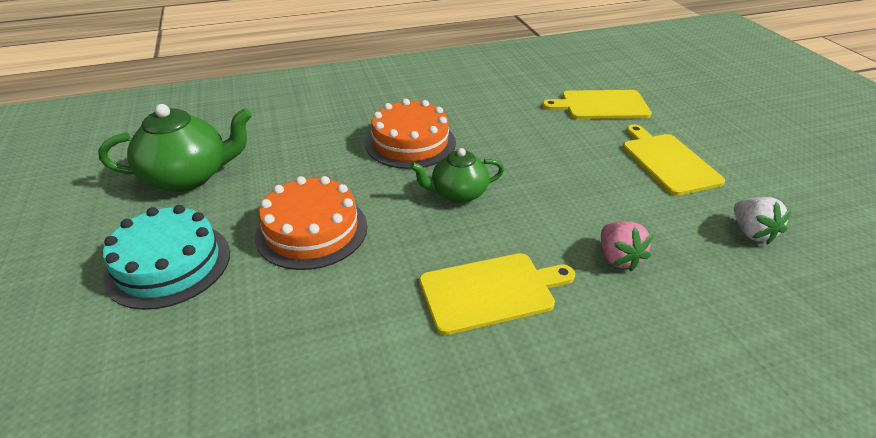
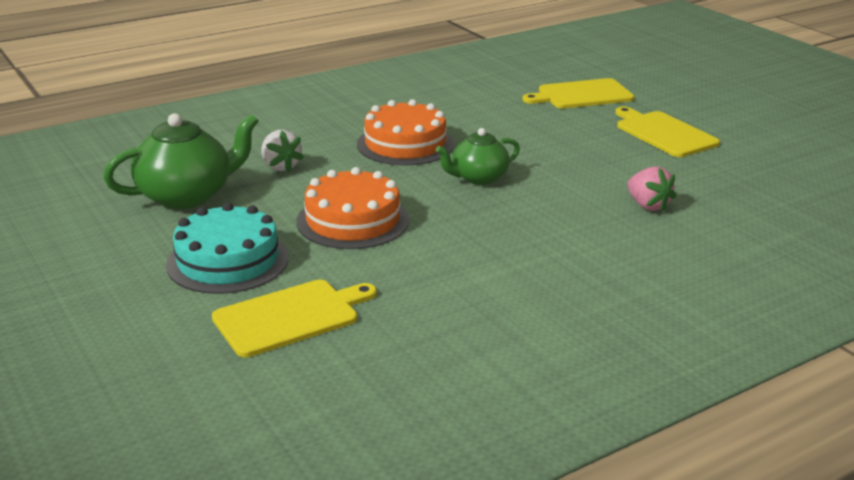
camera: 15 degrees left, 10 degrees down
(491, 291) = (548, 240): yellow cutting board -> yellow cutting board (290, 317)
(751, 232) = (753, 175): white strawberry -> white strawberry (281, 166)

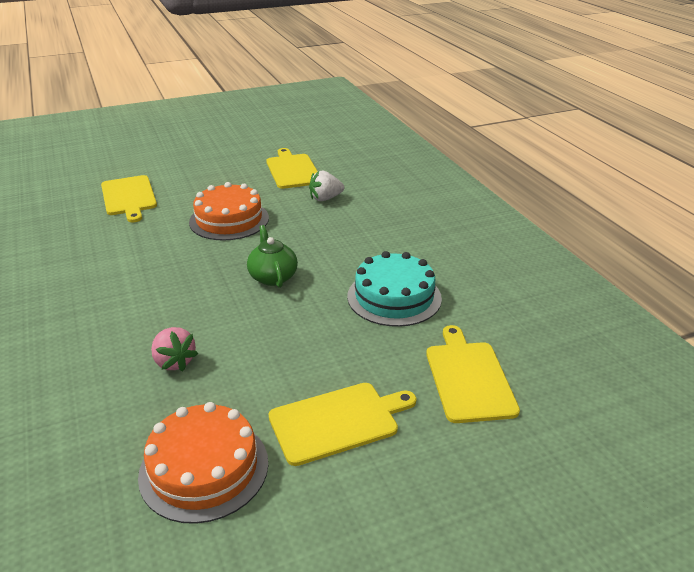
camera: 100 degrees right, 5 degrees up
(187, 196) = (292, 170): green teapot -> yellow cutting board
(228, 261) = (202, 181): turquoise cake -> turquoise cake (394, 297)
(405, 144) = (351, 249): orange cake -> orange cake (204, 468)
(647, 205) = (174, 362): pink strawberry -> pink strawberry turned 105 degrees counterclockwise

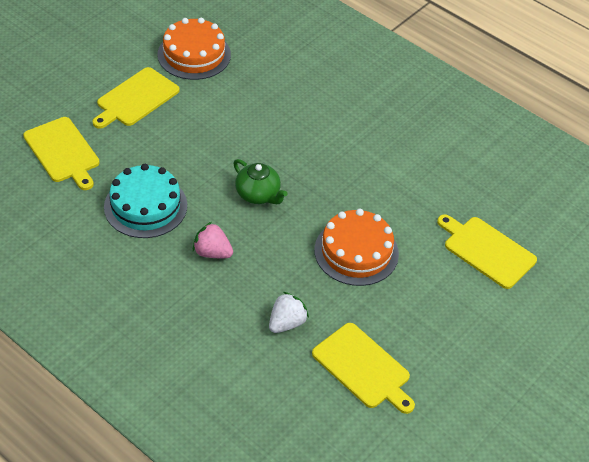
camera: 150 degrees right, 15 degrees up
(174, 362) = (266, 103): pink strawberry -> pink strawberry (212, 252)

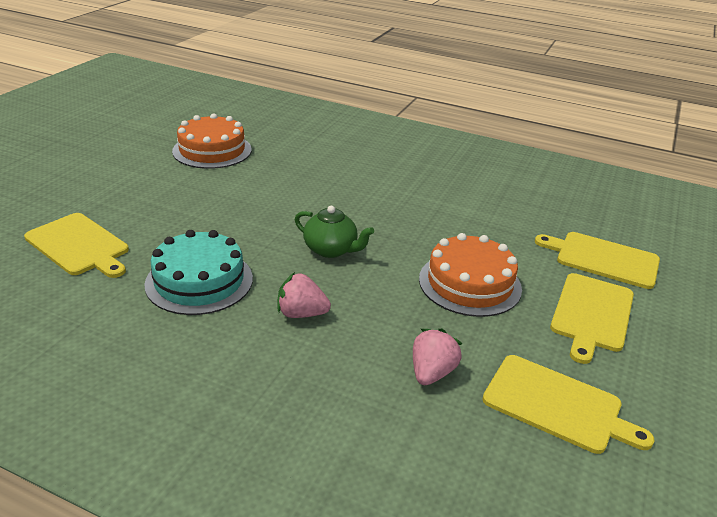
camera: 15 degrees left, 15 degrees down
(136, 98) = (158, 189): yellow cutting board -> yellow cutting board (591, 314)
(286, 323) = (432, 373): white strawberry -> pink strawberry

